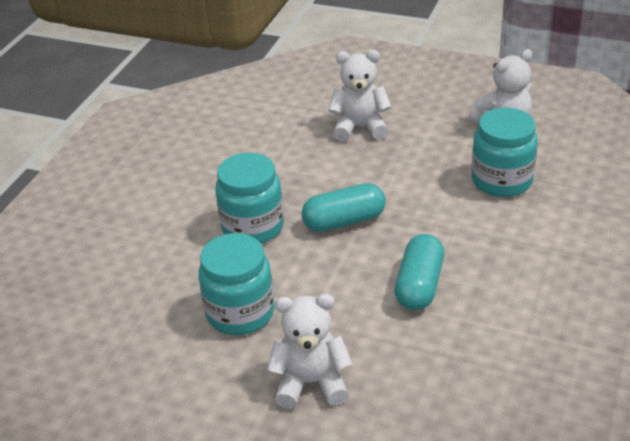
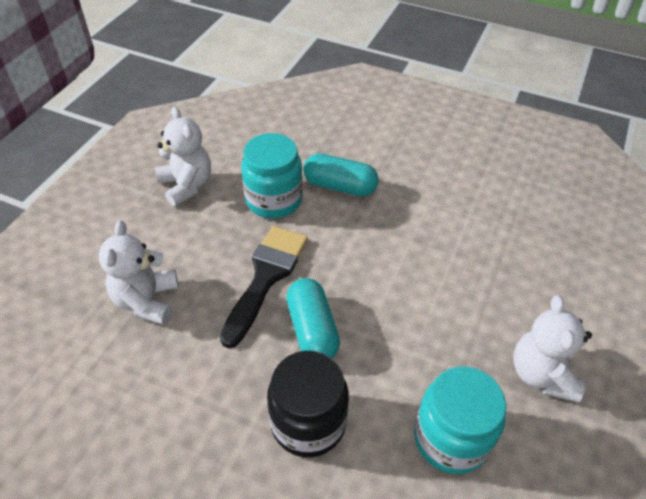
camera: 90 degrees left, 10 degrees up
(253, 227) = (308, 423): turquoise jar -> black jar
(398, 187) = (266, 277): none -> black brush
(419, 285) = (412, 278): turquoise capsule -> turquoise capsule (340, 186)

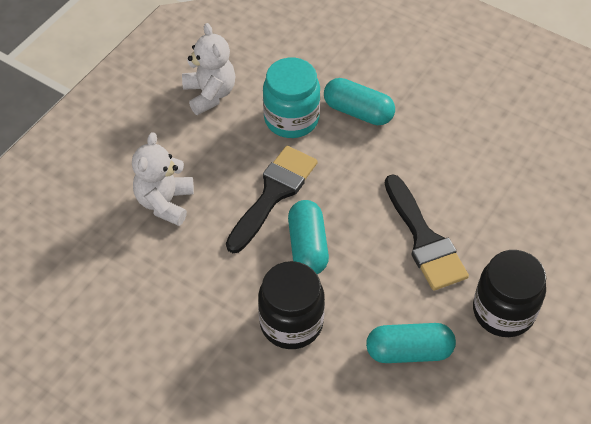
camera: 10 degrees right, 5 degrees up
(436, 305) = (424, 239): none -> black brush
(451, 438) = (409, 351): turquoise jar -> turquoise capsule
(541, 374) = (503, 311): white teddy bear -> black jar

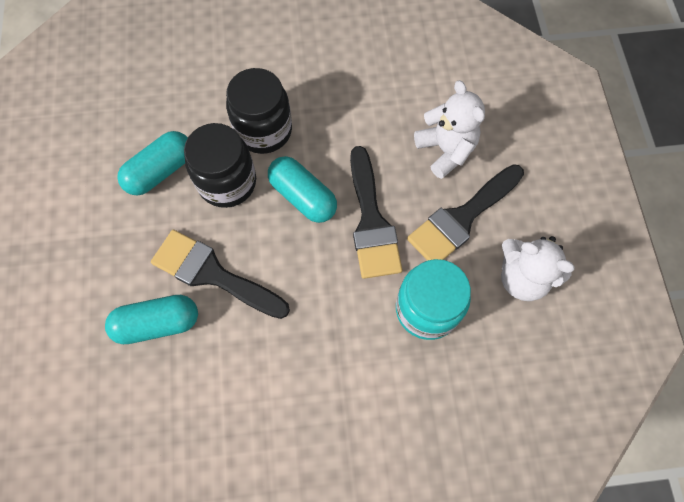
camera: 140 degrees right, 15 degrees up
(207, 152) = (462, 218): none -> black brush
(358, 112) = (375, 368): turquoise capsule -> turquoise capsule (157, 323)
(503, 311) = (105, 256): black jar -> black jar (227, 182)

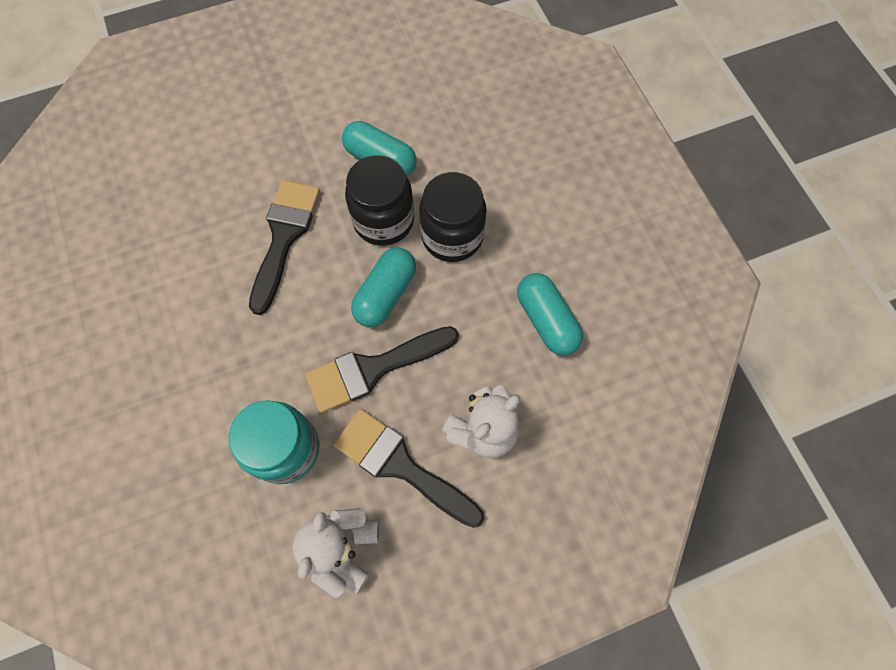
camera: 75 degrees right, 0 degrees up
(157, 323) = (228, 206): turquoise capsule -> turquoise capsule (546, 320)

